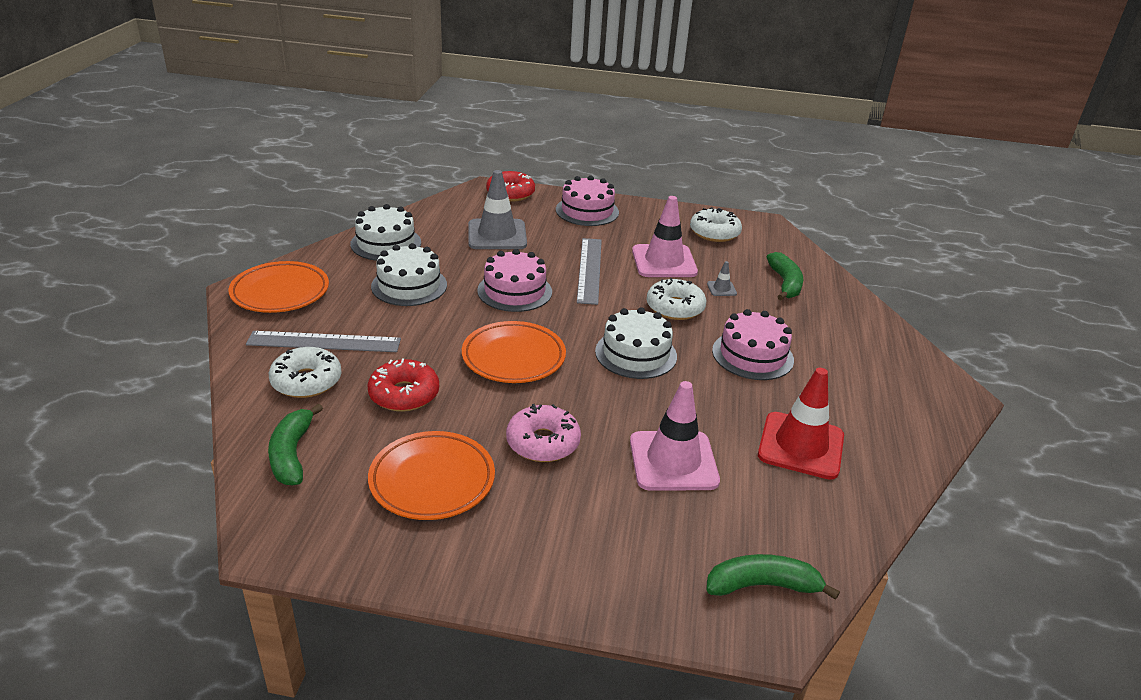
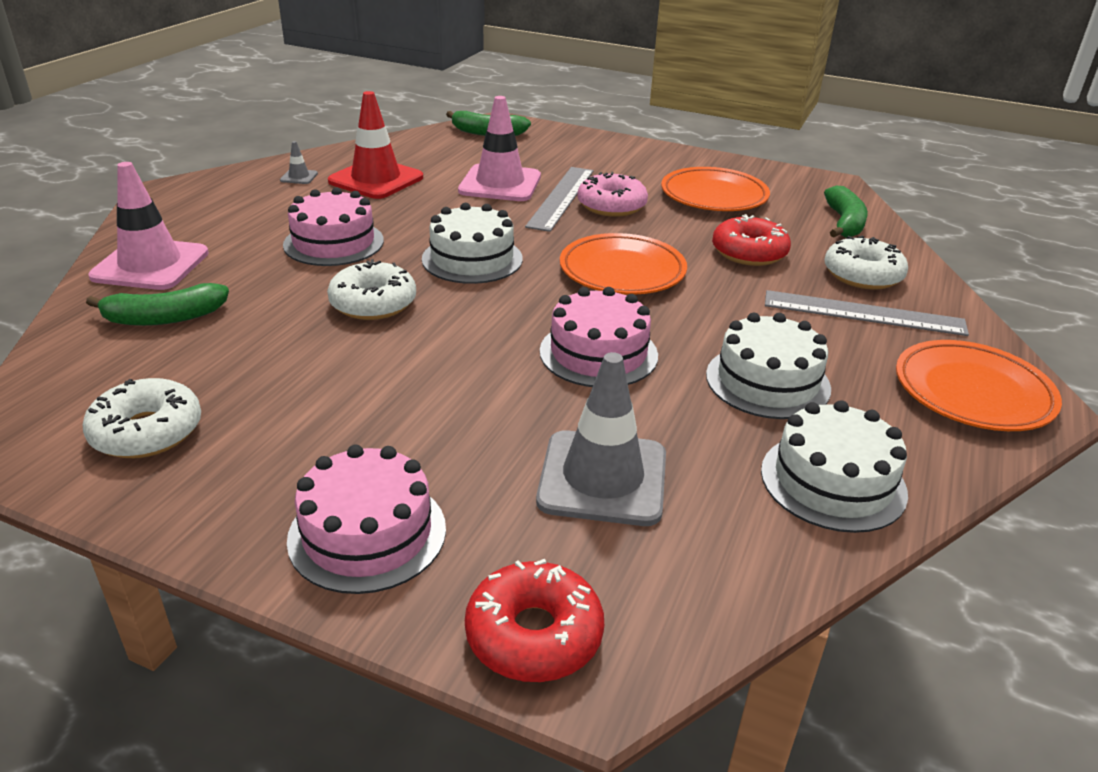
camera: 165 degrees left, 0 degrees up
(589, 270) = (458, 376): grey ruler -> grey ruler (561, 197)
(664, 262) = (317, 377): pink traffic cone -> pink traffic cone (150, 265)
(721, 289) = (274, 321): grey traffic cone -> grey traffic cone (299, 177)
(785, 283) = (164, 318): green banana -> green banana turned 120 degrees counterclockwise

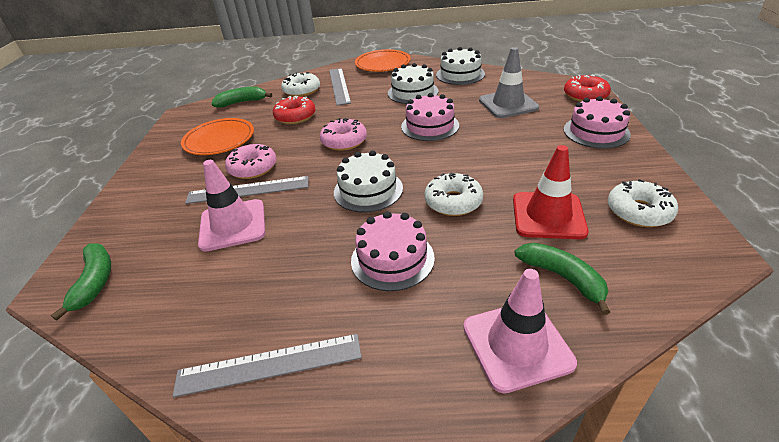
camera: 110 degrees left, 5 degrees up
(299, 177) = (269, 365): grey traffic cone -> grey ruler
(376, 179) = (252, 300): red traffic cone -> red traffic cone (548, 215)
(622, 271) = (344, 141): orange plate -> pink donut

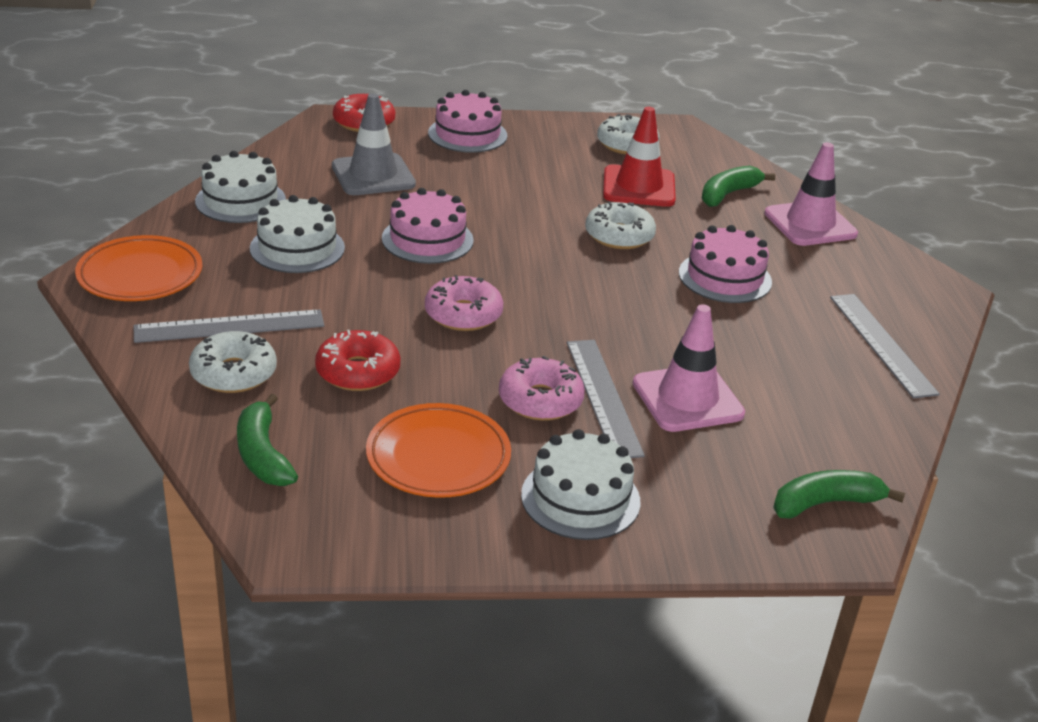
camera: 100 degrees left, 5 degrees down
(368, 190) = (598, 292): white cake -> white cake (580, 498)

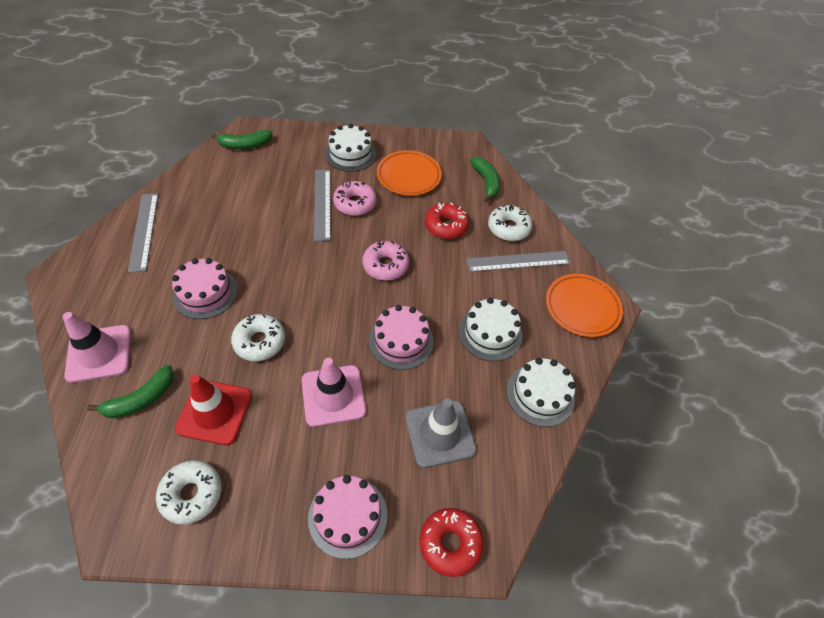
camera: 175 degrees left, 20 degrees up
(687, 399) = (279, 200): pink traffic cone -> pink traffic cone (333, 395)

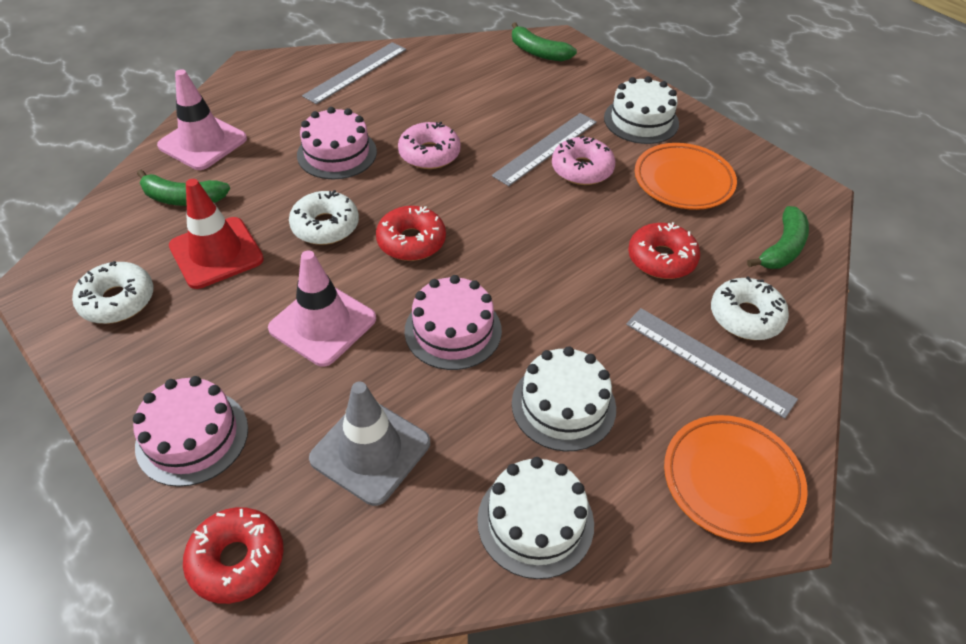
camera: 50 degrees right, 5 degrees down
(319, 311) = (411, 241): none -> red donut
(385, 265) = (535, 248): pink donut -> pink donut (429, 154)

